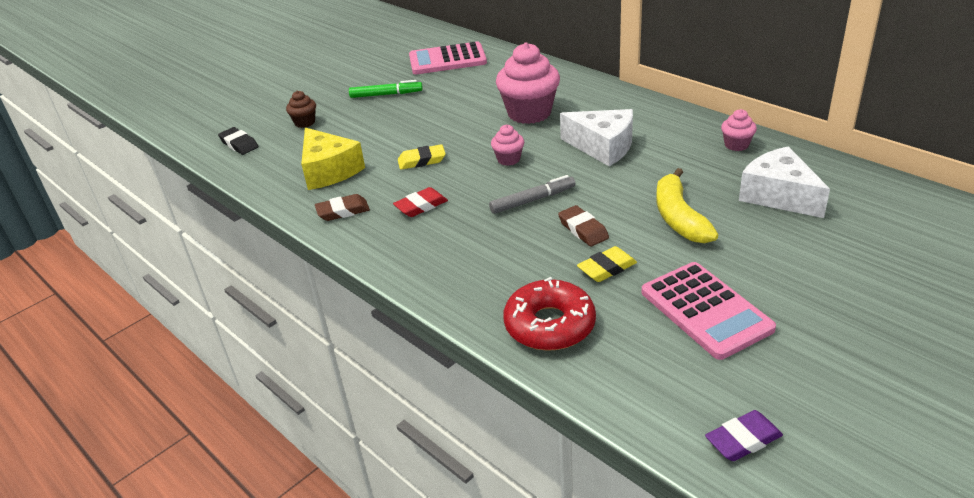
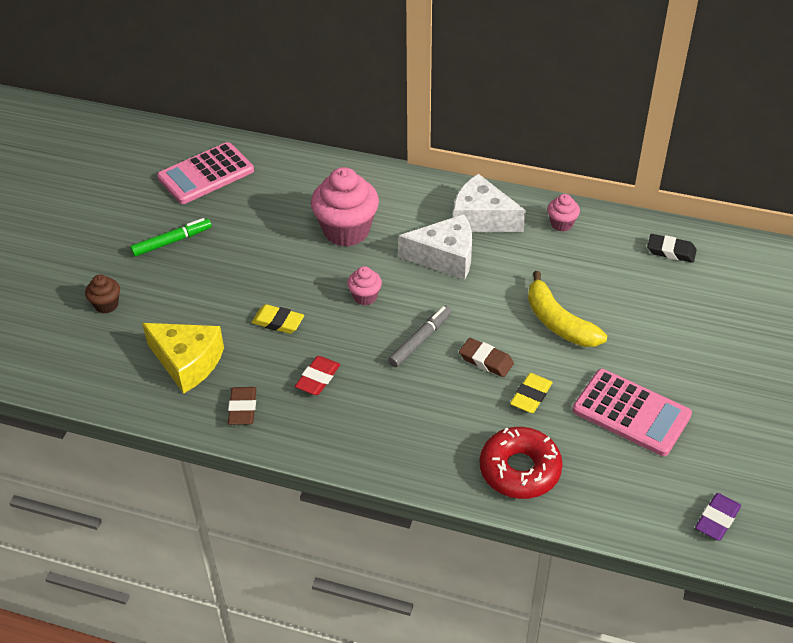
camera: 30 degrees left, 10 degrees up
(239, 144) = (51, 355): black eraser -> black eraser (671, 251)
(343, 211) = (242, 408): brown eraser -> brown eraser turned 45 degrees counterclockwise
(422, 161) = (278, 322): yellow eraser -> yellow eraser turned 60 degrees clockwise
(778, 195) = (625, 274): white cheese -> white cheese (481, 218)

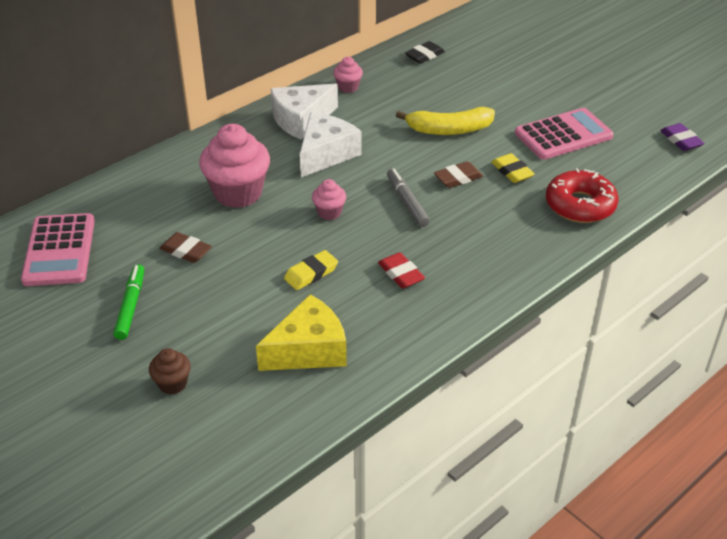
camera: 60 degrees left, 5 degrees down
(242, 408) = (398, 332): brown eraser -> brown eraser (186, 251)

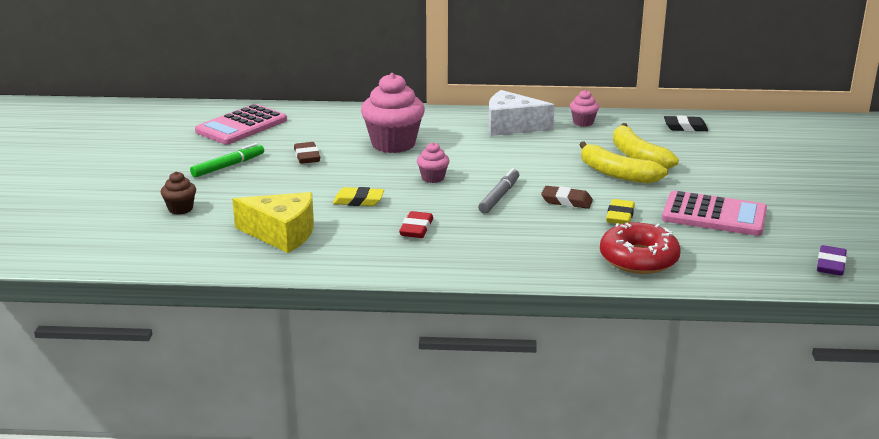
camera: 45 degrees right, 15 degrees down
(326, 154) = (492, 149): white cheese -> none
(437, 104) = (638, 156): none -> yellow banana

